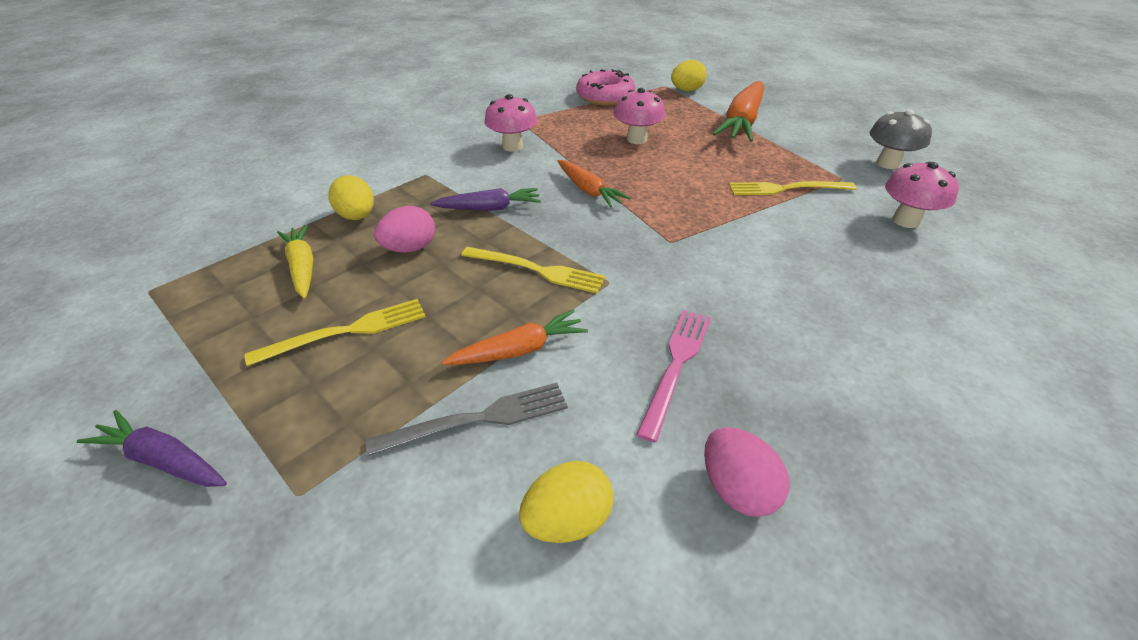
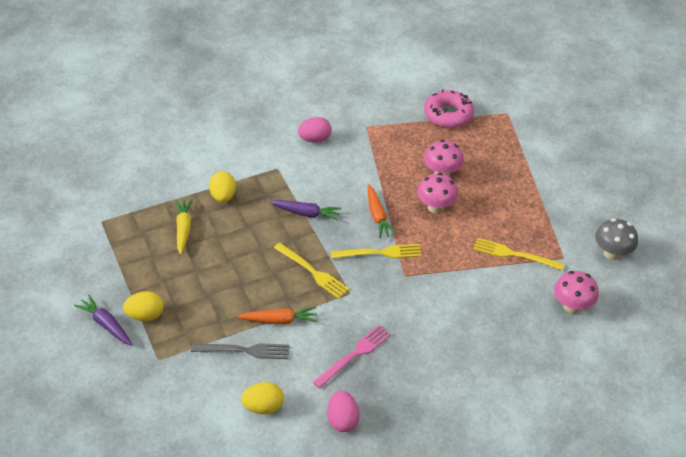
camera: 20 degrees right, 5 degrees up
(347, 331) = (197, 281): yellow fork -> yellow fork (379, 253)
(410, 248) = (246, 233): pink egg -> pink egg (314, 139)
(512, 146) = (347, 156): pink mushroom -> pink mushroom (435, 207)
(686, 90) = (521, 124): yellow egg -> yellow egg (145, 315)
(742, 122) = (537, 177): orange carrot -> none

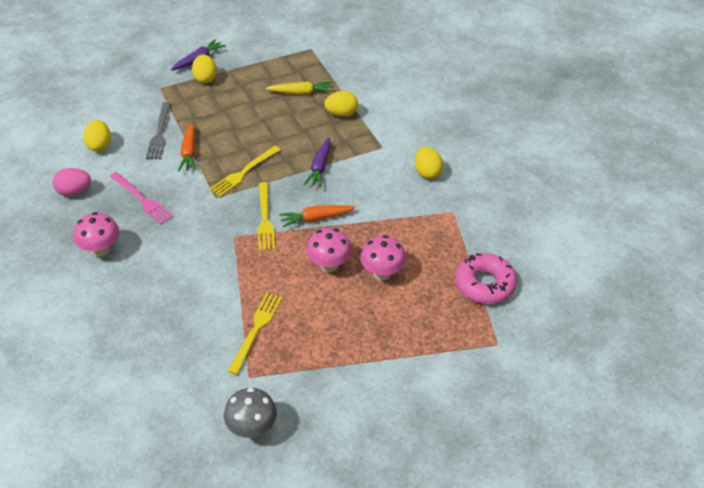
camera: 90 degrees right, 0 degrees up
(314, 139) = (427, 172): pink egg -> yellow egg
(572, 306) = (175, 376): pink mushroom -> pink mushroom (101, 250)

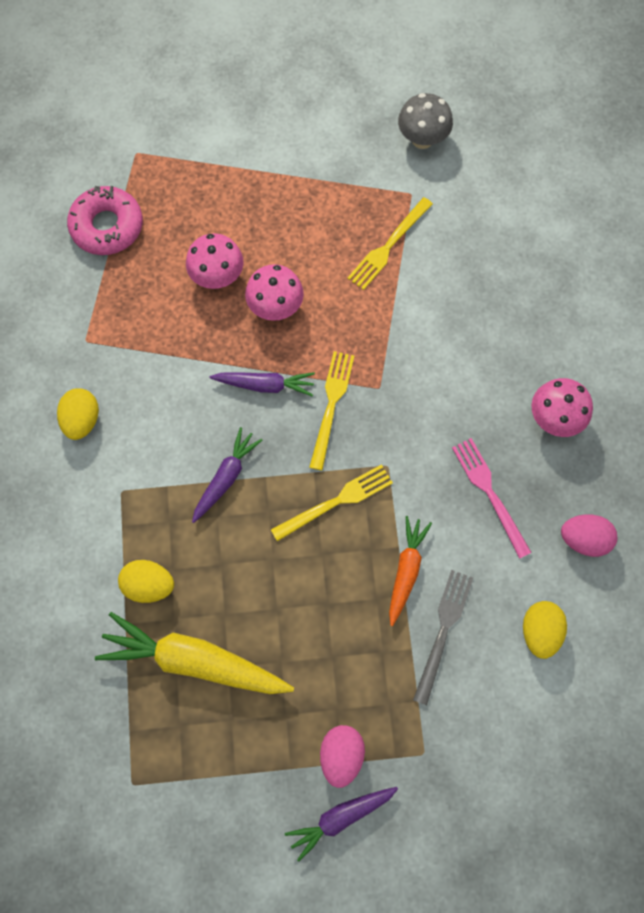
camera: 160 degrees left, 25 degrees up
(205, 78) = (341, 755): yellow egg -> pink egg
(301, 92) = (193, 660): yellow carrot -> yellow carrot, size x1.73
(315, 218) = (265, 385): orange carrot -> purple carrot

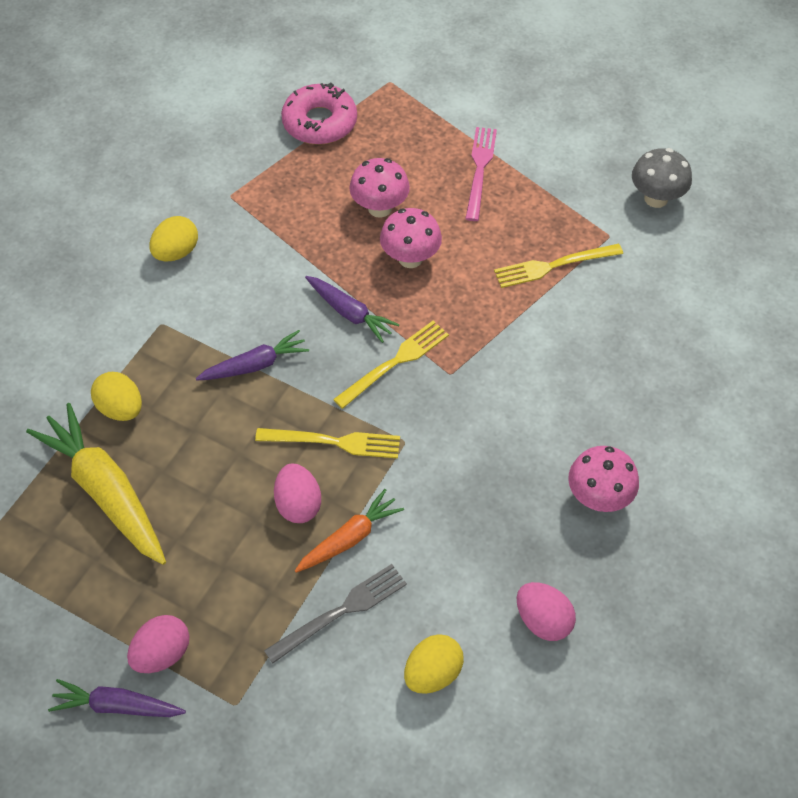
camera: 35 degrees right, 15 degrees down
(348, 569) = (298, 504): none -> pink egg
(489, 493) = (482, 522): pink fork -> pink fork (480, 169)

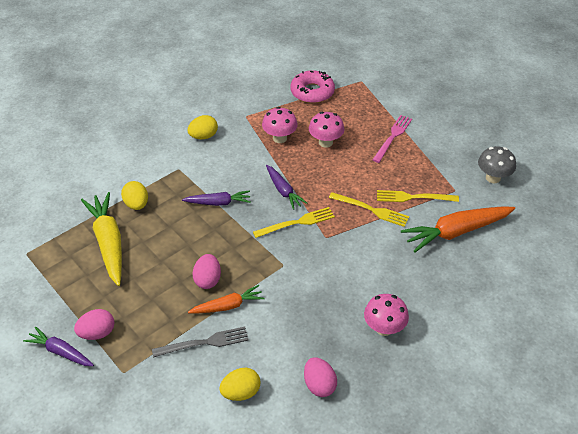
camera: 20 degrees right, 10 degrees down
(334, 442) = (243, 254): yellow fork -> yellow fork (371, 210)
(410, 258) = (331, 172): pink mushroom -> pink mushroom (279, 138)
(638, 306) = (456, 232): none -> orange carrot

